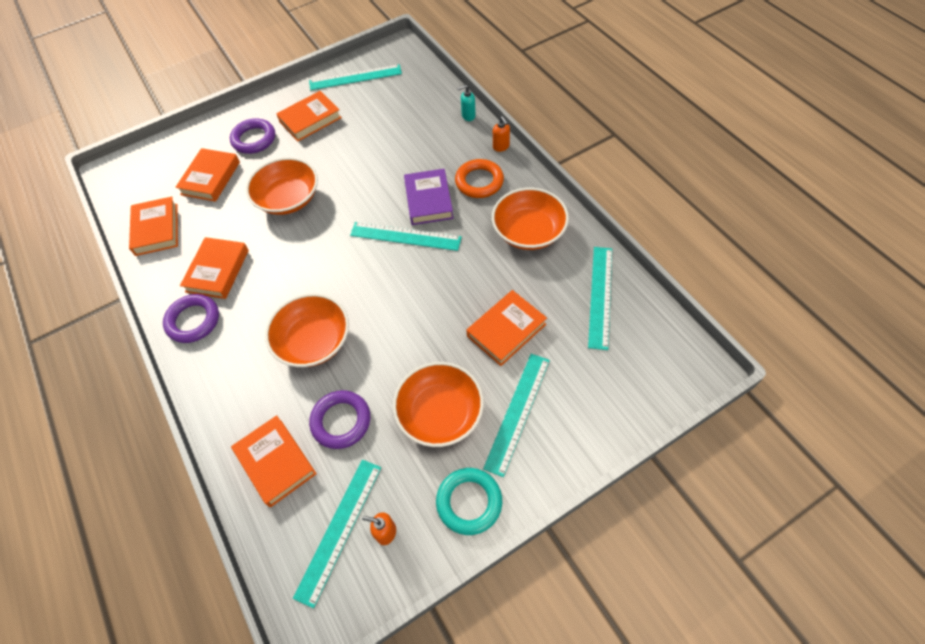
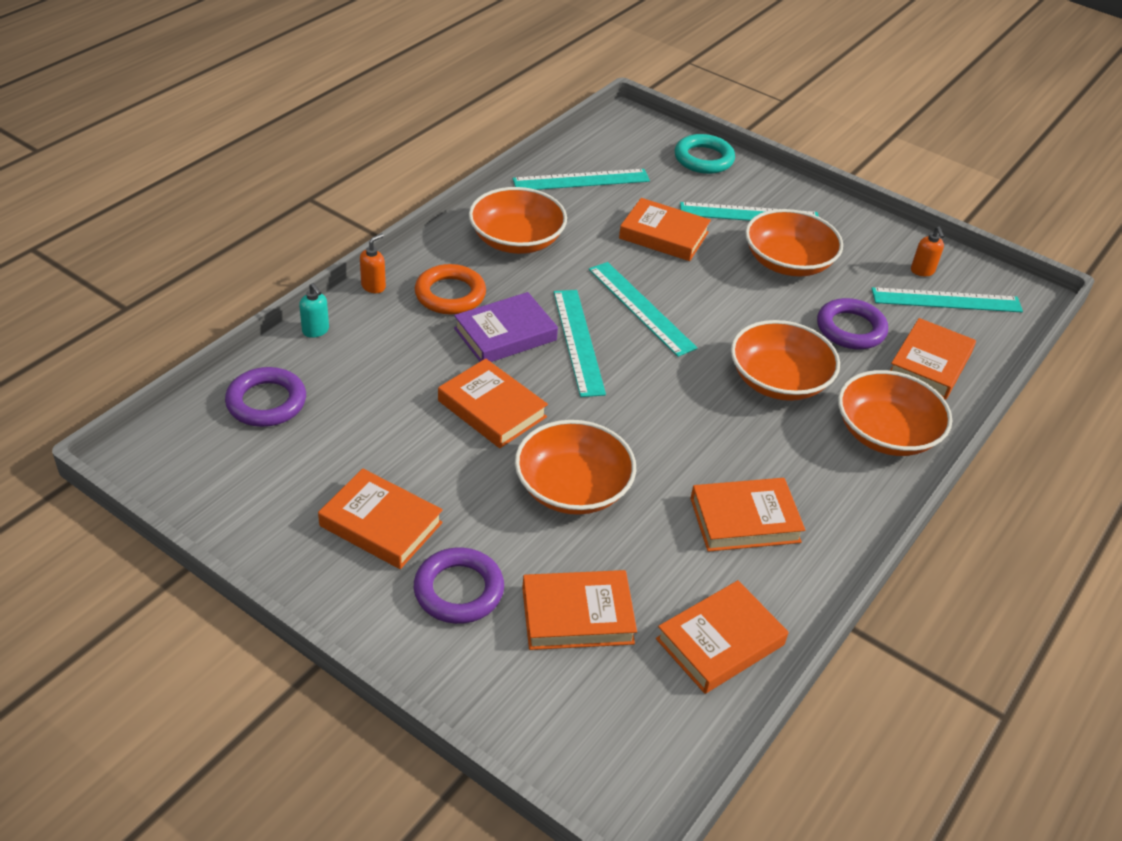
camera: 120 degrees left, 15 degrees down
(193, 321) = (834, 512): purple ring -> purple ring (266, 402)
(231, 387) = (886, 433): none -> orange bowl
(355, 77) = (245, 496): turquoise ruler -> turquoise ruler (641, 308)
(366, 179) = (492, 409): none -> orange book
(469, 502) = (855, 228): turquoise ring -> turquoise ring (703, 159)

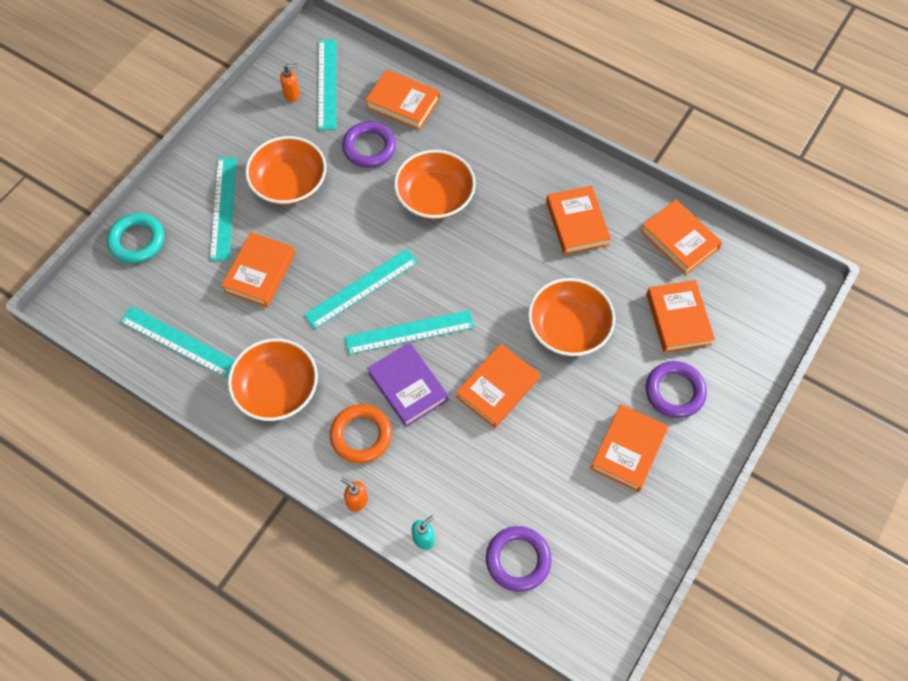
camera: 90 degrees left, 20 degrees up
(581, 180) = (178, 341): turquoise ruler -> turquoise ruler turned 45 degrees counterclockwise
(886, 433) = (479, 137): orange bowl -> none

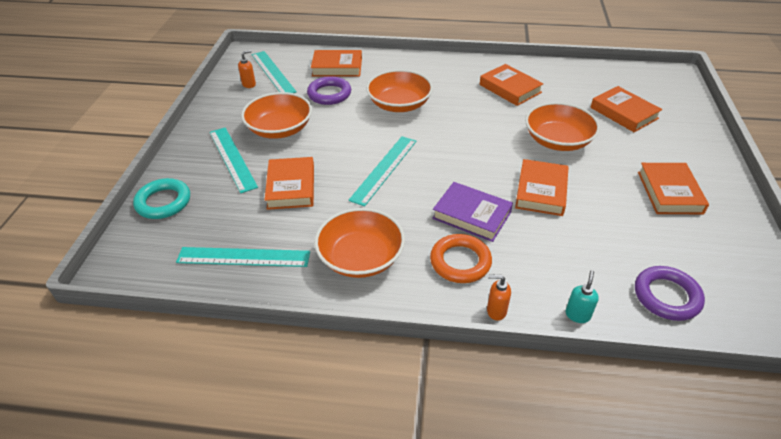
camera: 25 degrees left, 20 degrees down
(409, 332) = (444, 182): turquoise ruler -> none
(674, 391) = (663, 149): purple ring -> none
(679, 240) = (582, 77): orange book -> none

